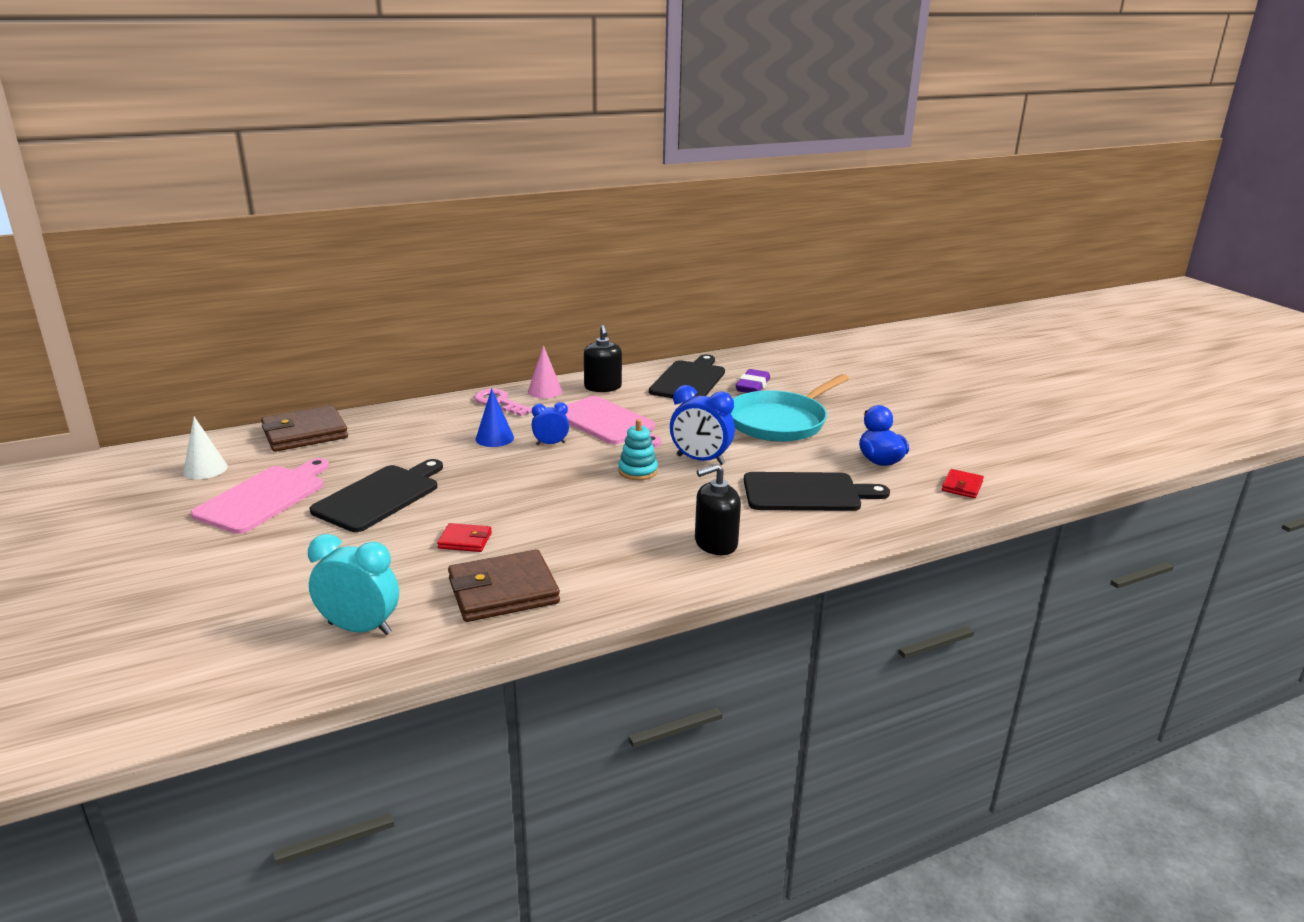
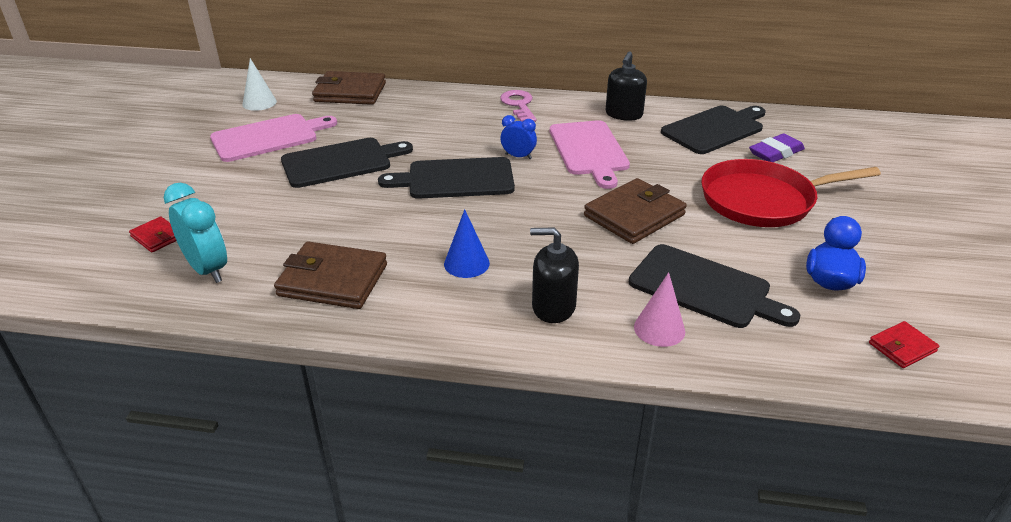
camera: 35 degrees right, 10 degrees up
(465, 540) = (356, 223): red wallet -> red wallet (157, 237)
(494, 438) = (479, 137): blue cone -> blue cone (466, 263)
(516, 477) = (456, 179): none -> black cutting board
(545, 391) = (568, 105): pink cone -> pink cone (659, 329)
(638, 471) = (563, 207): turquoise stacking toy -> none
(700, 460) = (634, 215): blue clock -> brown wallet
(780, 422) = (762, 200): turquoise pan -> red pan

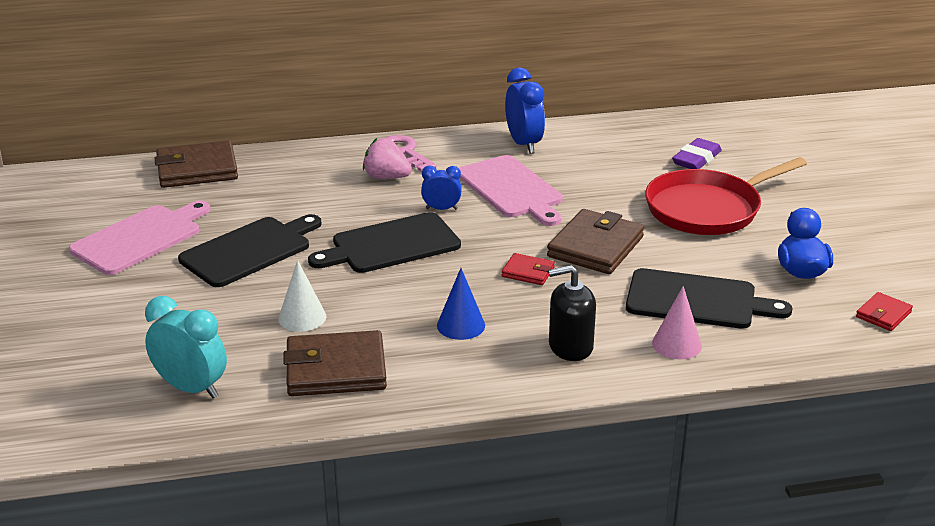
camera: 20 degrees left, 5 degrees down
(157, 237) = (103, 369): red wallet -> red wallet (528, 272)
(259, 103) = (93, 200): white cone -> white cone (302, 317)
(490, 122) = (386, 177): none -> pink strawberry
(624, 114) = (524, 144): black soap dispenser -> blue clock
(714, 129) = (625, 144): black cutting board -> none

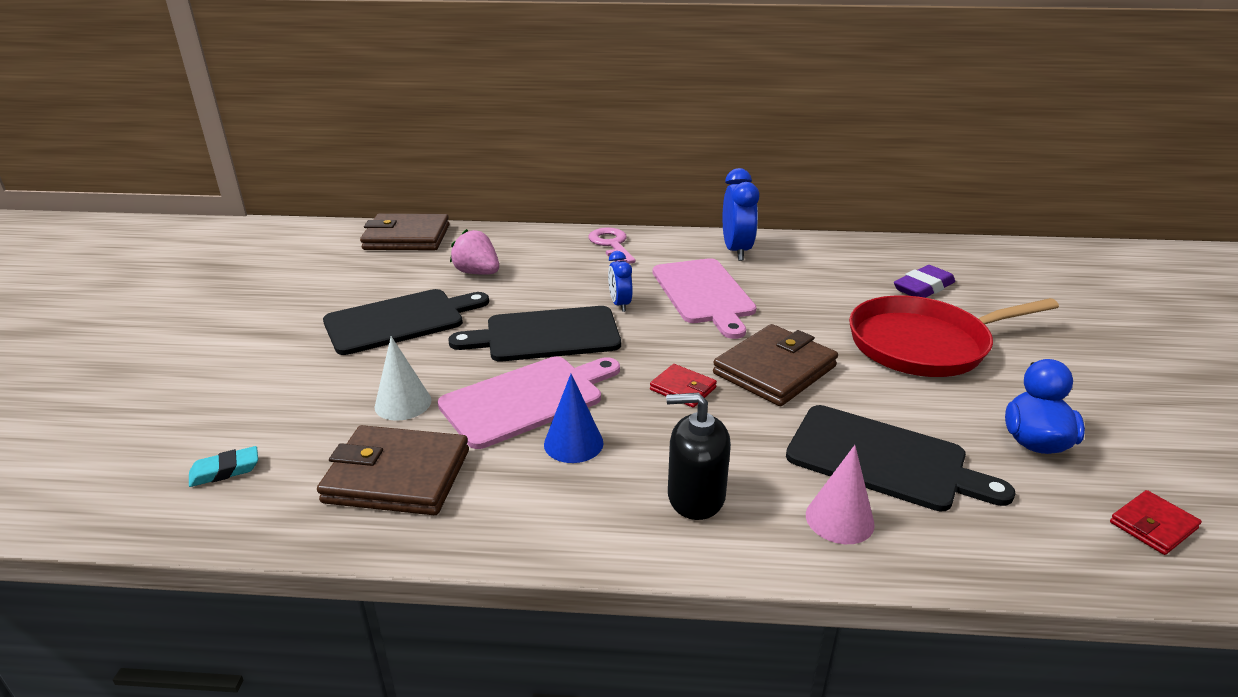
camera: 15 degrees right, 0 degrees up
(140, 238) = (307, 294): pink cutting board -> pink cutting board (527, 399)
(191, 388) = (225, 471): turquoise clock -> turquoise eraser
(386, 177) = (580, 266): pink strawberry -> pink strawberry (477, 273)
(441, 209) = (620, 304): blue clock -> blue clock turned 120 degrees counterclockwise

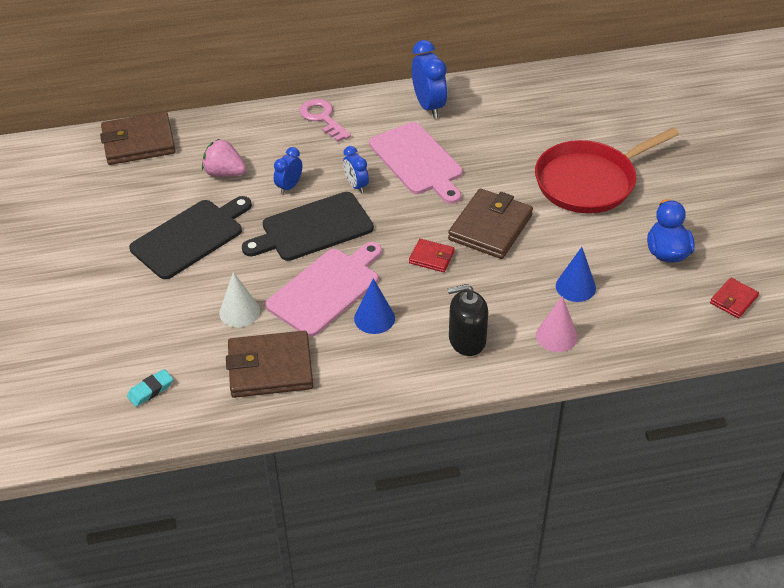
camera: 15 degrees left, 15 degrees up
(541, 294) = (289, 186): none -> blue clock
(883, 459) = (575, 287): black cutting board -> blue cone
(923, 288) = (582, 122): purple eraser -> none

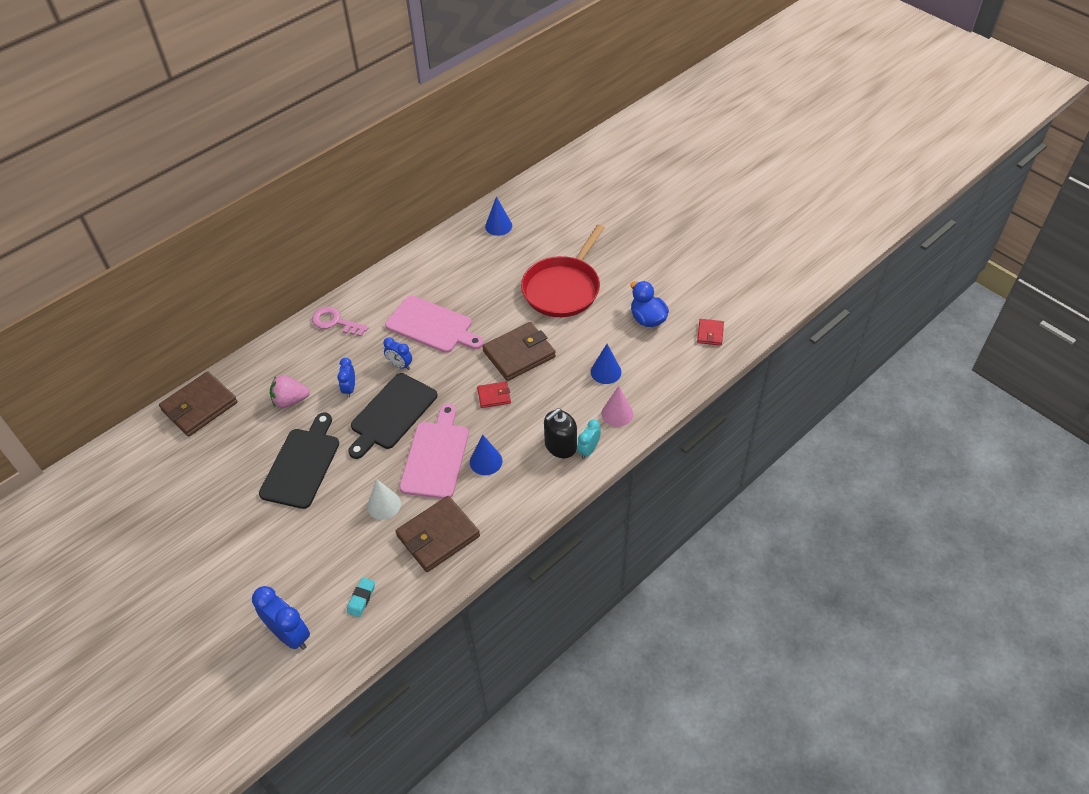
camera: 30 degrees left, 5 degrees up
(429, 106) = (409, 278): blue clock -> blue clock (290, 635)
(490, 227) = (519, 354): brown wallet -> brown wallet turned 60 degrees clockwise
(495, 359) = (588, 450): none -> turquoise clock
(563, 91) = (498, 226): none -> blue cone

